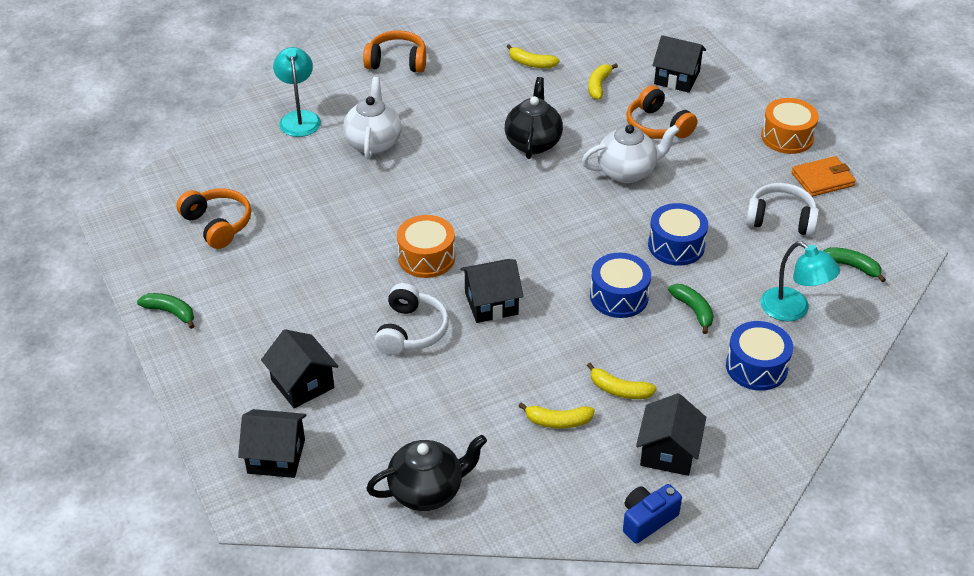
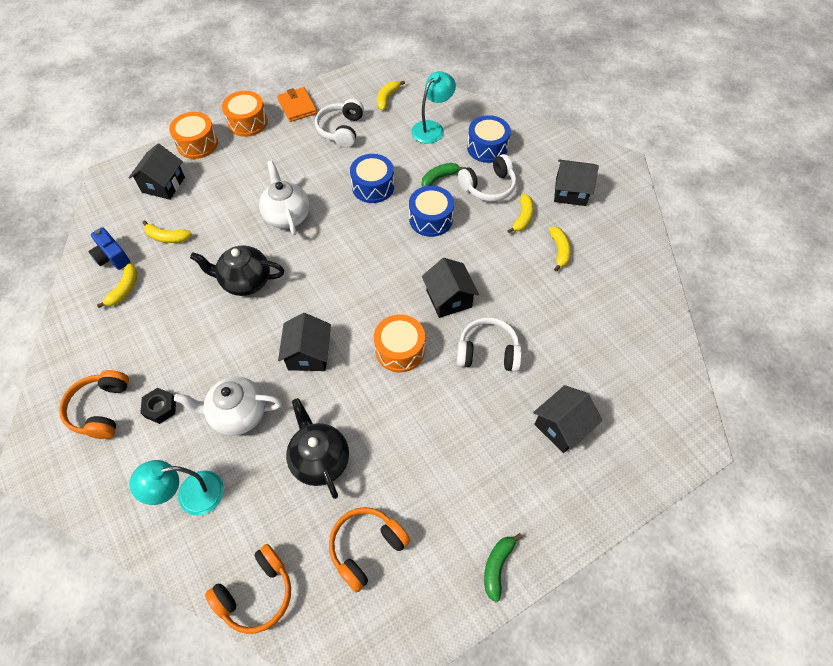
camera: 95 degrees left, 15 degrees up
(276, 456) = (641, 433): black house -> black house (308, 354)
(391, 95) = (160, 408): none -> black nut
(427, 491) = (642, 324): black teapot -> black teapot (320, 459)
(647, 520) = (627, 202): blue camera -> blue camera (112, 257)
(657, 126) = (228, 197): orange headphones -> orange headphones (256, 593)
(678, 360) = (488, 186): none -> white headphones
(745, 99) = (197, 144): none -> orange drum
(852, 266) = (387, 98): green banana -> yellow banana

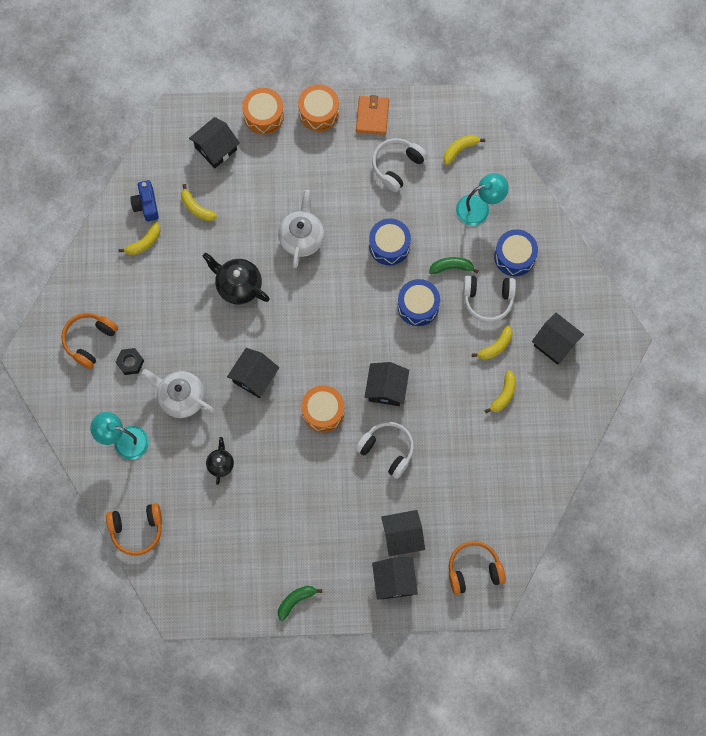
camera: 30 degrees right, 15 degrees up
(320, 459) = (220, 464): black teapot -> black teapot, size x0.58
(366, 548) = (219, 541): orange headphones -> orange headphones (474, 570)
(587, 478) = (394, 581): none -> black house

